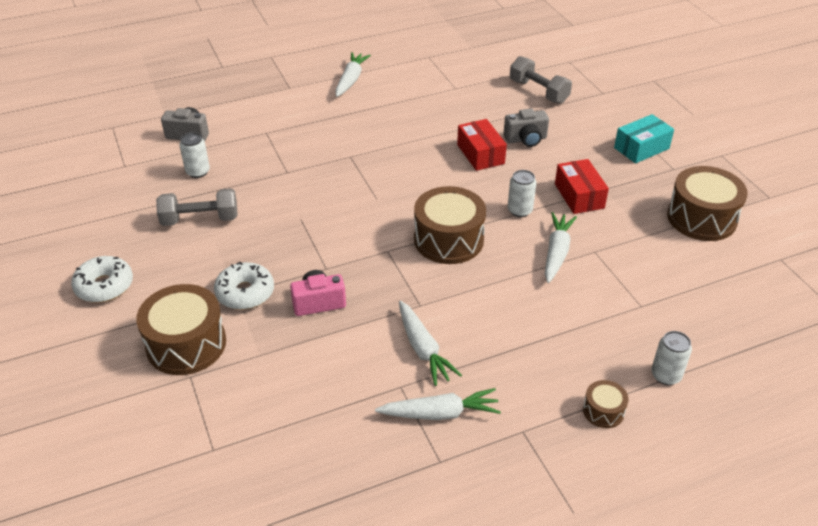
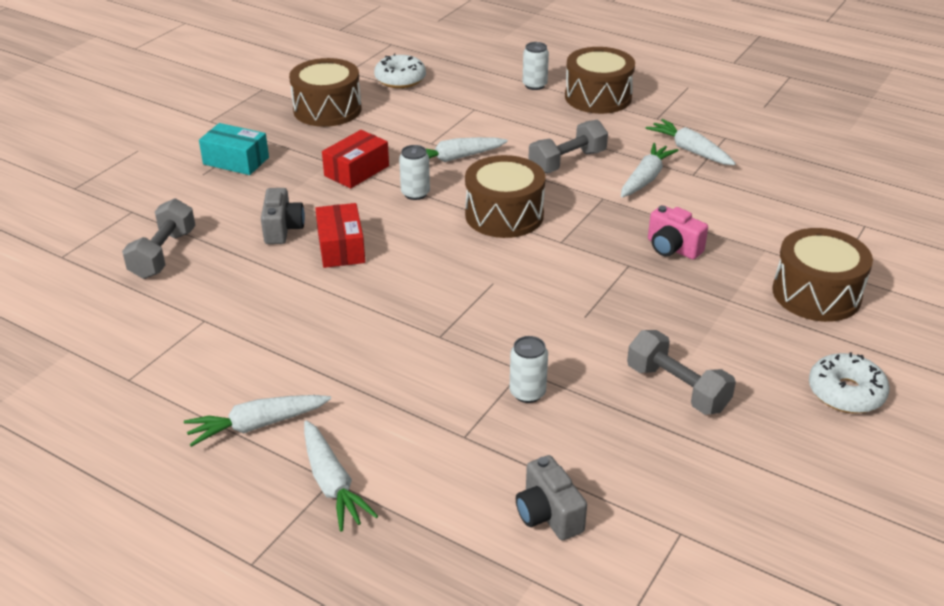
camera: 125 degrees left, 5 degrees down
(198, 172) = (608, 447): white can -> white can (527, 393)
(245, 293) = (721, 295): white donut -> white donut (400, 79)
(286, 87) = (332, 484): none -> white carrot
(480, 154) = (341, 247): red box -> red box turned 45 degrees counterclockwise
(494, 315) = (567, 162): none -> grey dumbbell
(526, 139) = (282, 229): grey camera -> grey camera turned 45 degrees clockwise
(603, 411) = (598, 97): brown drum -> brown drum, size x2.06

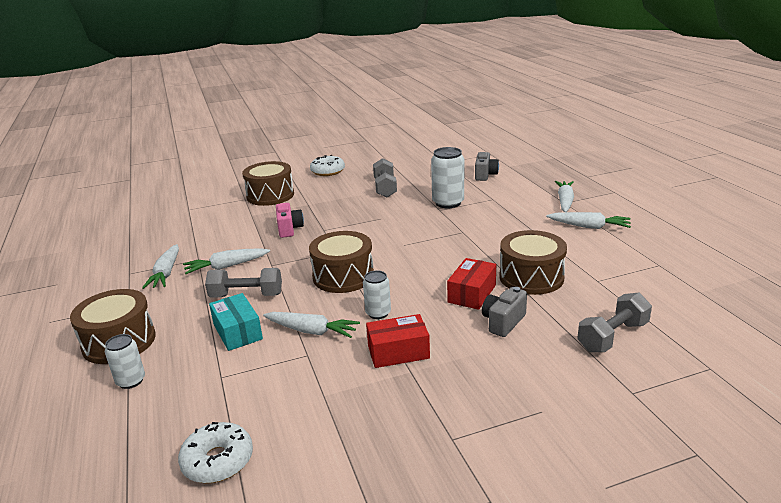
camera: 140 degrees left, 10 degrees down
(236, 161) = (497, 413): turquoise box -> turquoise box (237, 332)
(327, 109) = (345, 448): brown drum -> brown drum (531, 277)
(527, 393) = (448, 203): white can -> white can, size x1.68

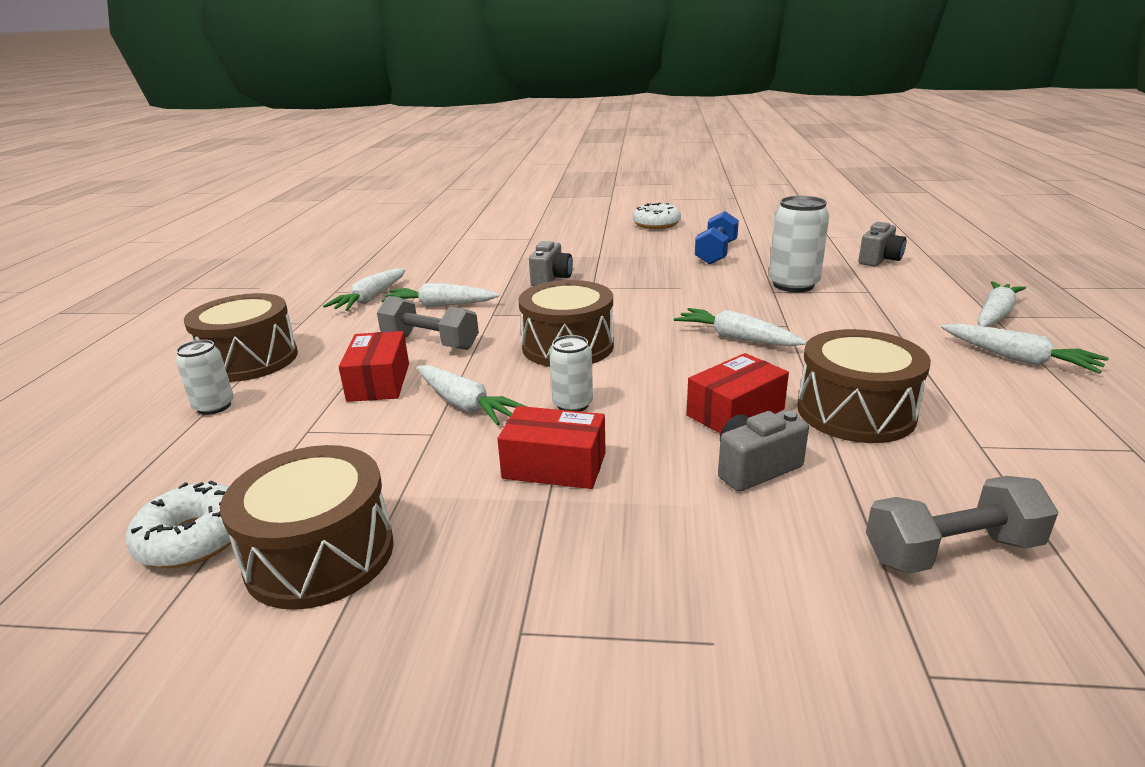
camera: 25 degrees right, 0 degrees up
(237, 332) = (379, 382): turquoise box -> red box
(270, 195) = (563, 239): brown drum -> brown drum (320, 555)
(289, 229) = (551, 279): pink camera -> grey camera
(385, 188) = (716, 253): grey dumbbell -> blue dumbbell
(440, 247) = (736, 338): none -> white carrot

